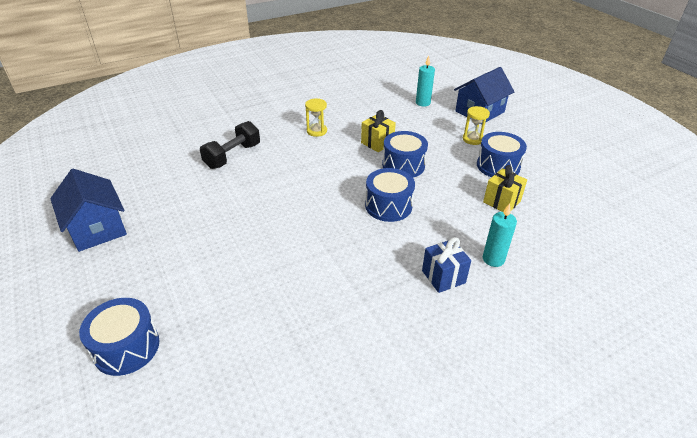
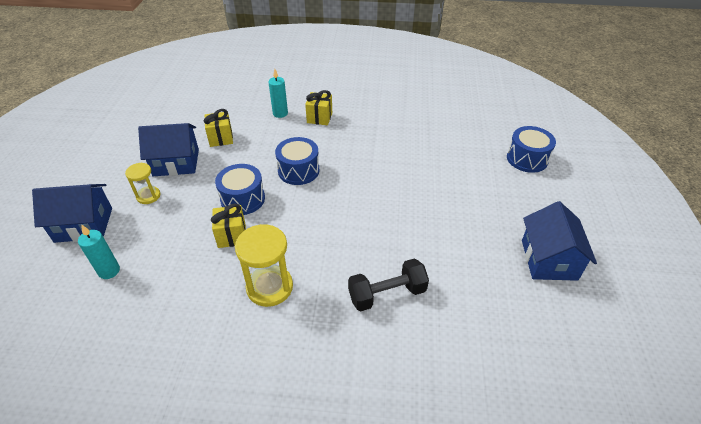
camera: 145 degrees left, 5 degrees up
(316, 131) = (269, 287): yellow hourglass -> yellow hourglass, size x1.69
(443, 277) = (319, 118): blue gift -> yellow gift
(498, 166) = (176, 163): blue drum -> blue house

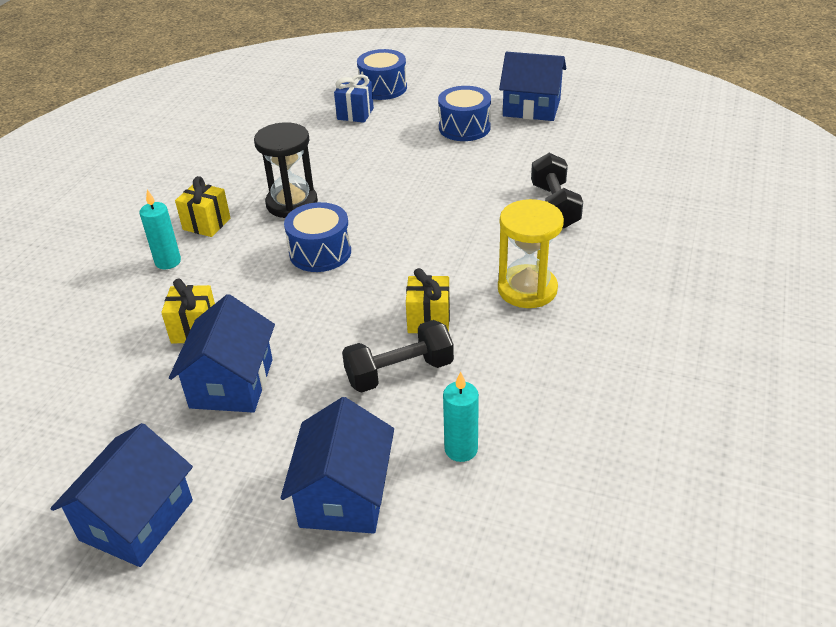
camera: 75 degrees left, 5 degrees down
(85, 156) = (136, 520): none -> blue house
(148, 196) = (304, 414): yellow hourglass -> none
(180, 230) = (399, 372): none -> black dumbbell
(243, 199) = (357, 308): blue drum -> blue drum (464, 128)
(350, 146) = (292, 203): none -> black hourglass
(478, 152) = (355, 114): none -> blue gift

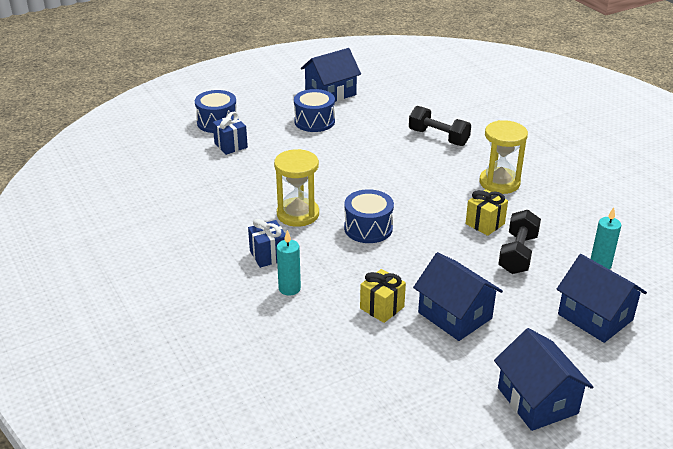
camera: 50 degrees left, 5 degrees down
(206, 224) = (268, 255): yellow gift -> blue gift
(292, 203) = (298, 214): black hourglass -> yellow hourglass

